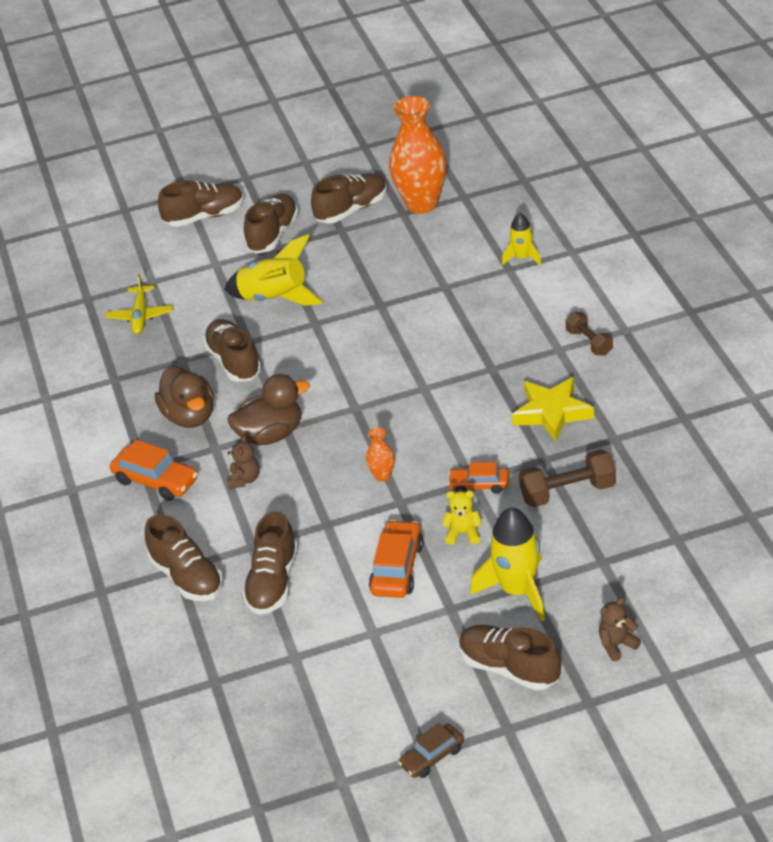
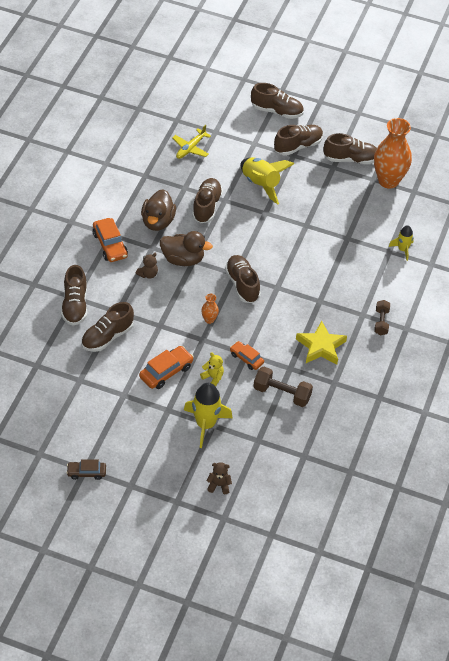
camera: 30 degrees right, 10 degrees up
(509, 668) = (161, 458): brown shoe -> brown shoe (242, 285)

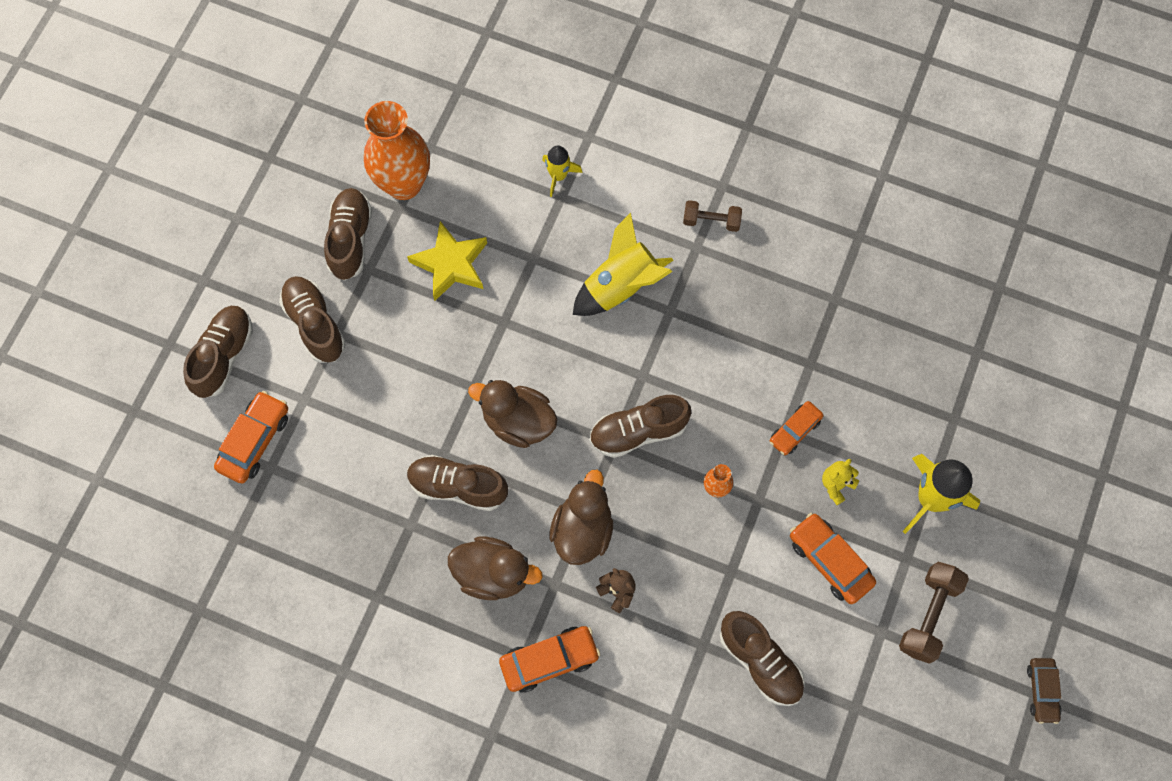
camera: 85 degrees left, 20 degrees up
(75, 305) = (692, 721): brown shoe -> none
(191, 148) = (311, 512): yellow plane -> none
(219, 485) = (1044, 481): brown teddy bear -> none
(229, 125) = (255, 441): none -> orange car
(245, 231) = (518, 422): none -> brown duck
(261, 184) = (406, 391): yellow rocket -> yellow rocket (621, 286)
(282, 393) = (862, 379): brown dumbbell -> brown dumbbell (928, 615)
(321, 346) = (765, 314): yellow star -> yellow star (451, 264)

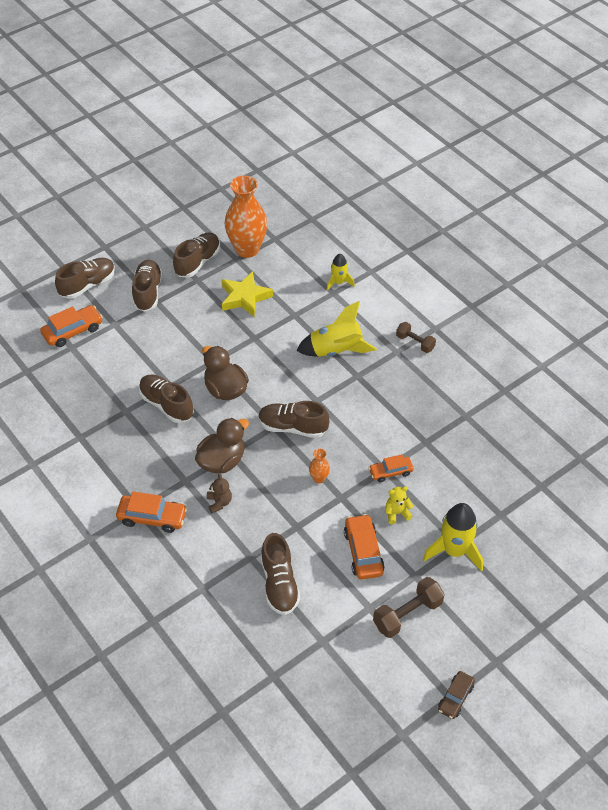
camera: 30 degrees right, 20 degrees down
(493, 574) = (153, 457): brown duck -> none

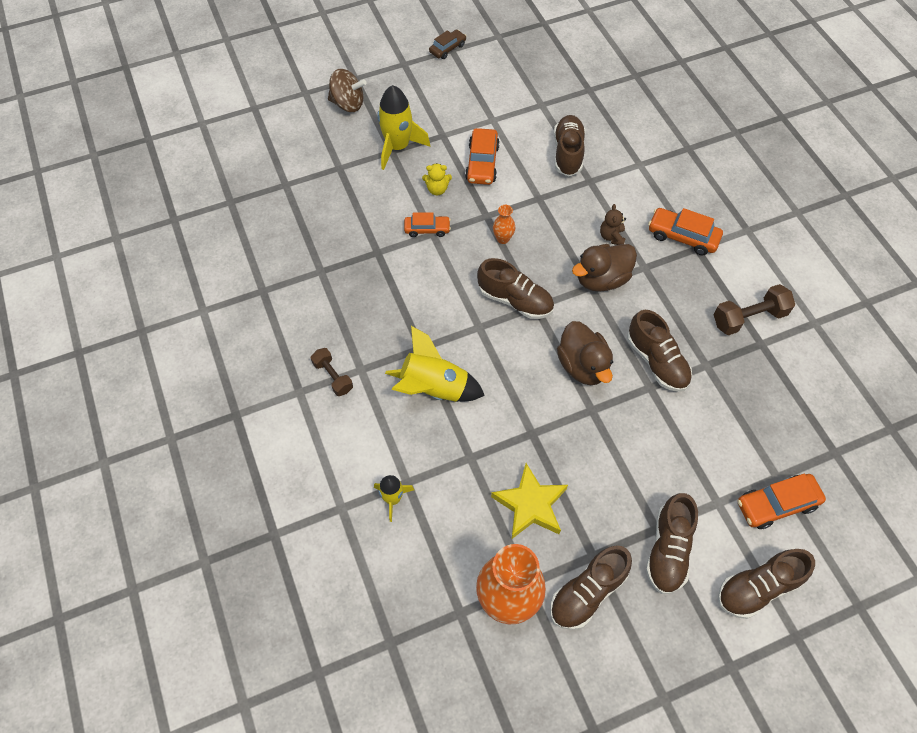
camera: 165 degrees left, 10 degrees up
(407, 614) = (462, 108): brown dumbbell -> brown dumbbell (749, 318)
(530, 590) = (348, 104): none -> brown spinning top

